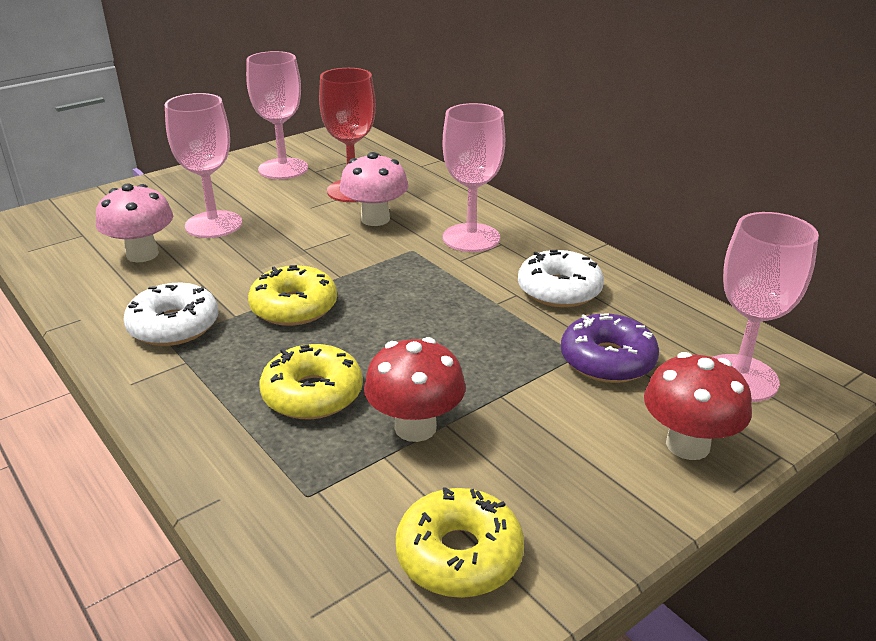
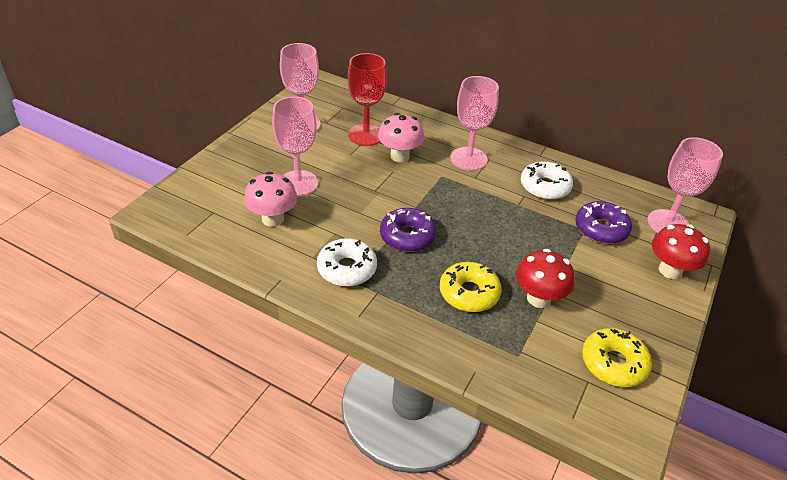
camera: 25 degrees left, 10 degrees up
(294, 307) = (407, 236): yellow donut -> purple donut

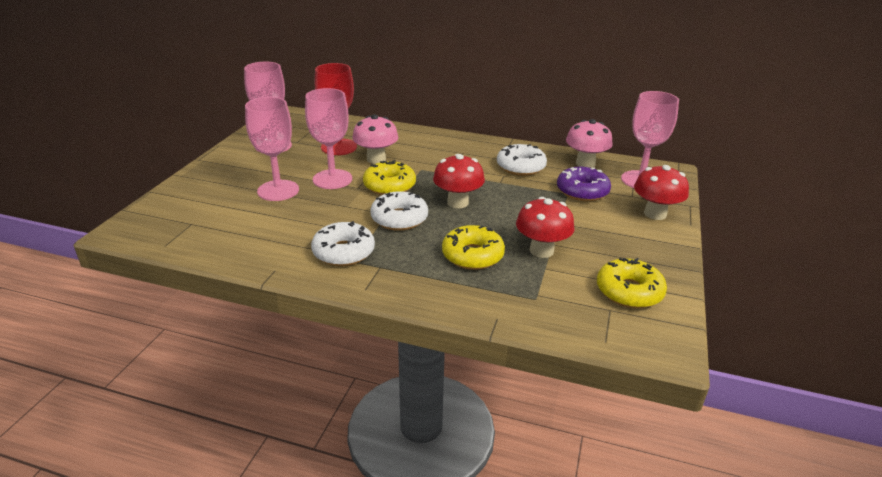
camera: 10 degrees left, 10 degrees down
(273, 219) = (257, 221): pink mushroom -> pink mushroom (585, 163)
(406, 193) = (389, 186): none -> yellow donut
(407, 236) = (399, 219): purple donut -> white donut
(468, 159) = (443, 154): pink goblet -> pink goblet (332, 179)
(469, 224) = (457, 202): none -> red mushroom

